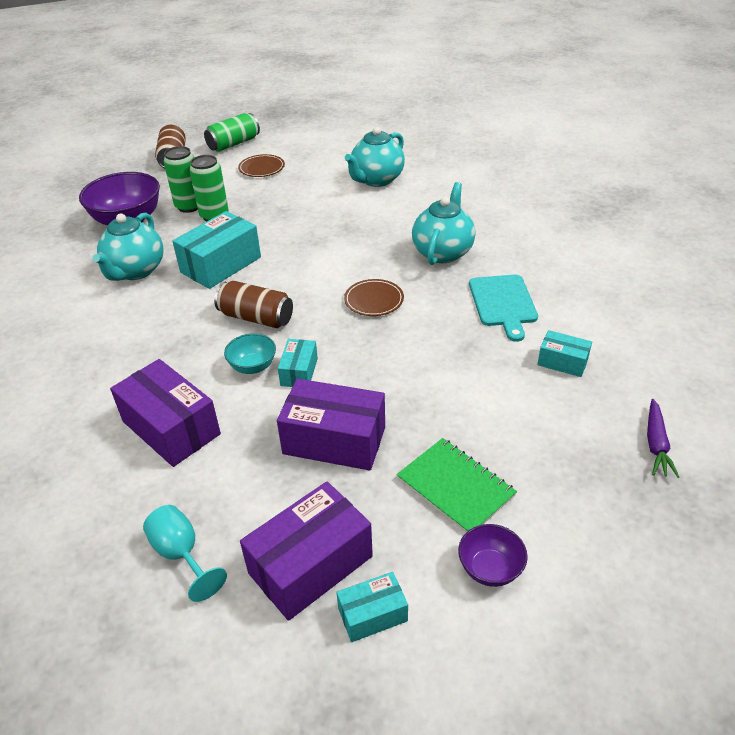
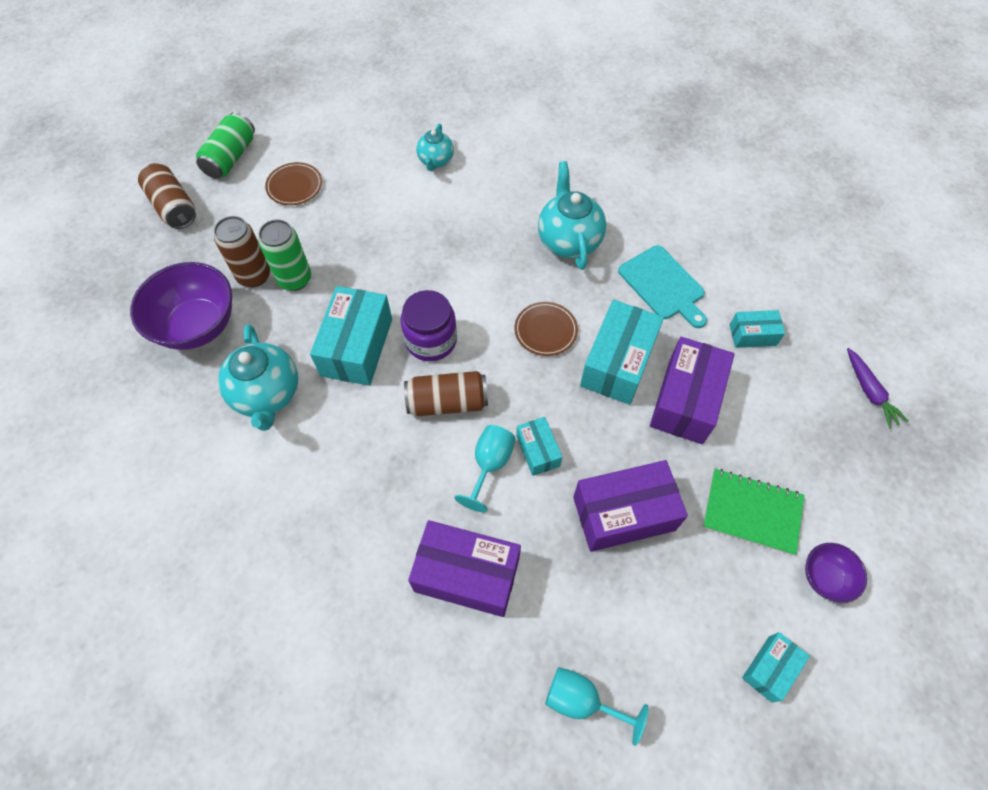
camera: 30 degrees left, 20 degrees up
(189, 206) = (254, 276): green can -> brown can
(253, 366) = (490, 465): turquoise bowl -> turquoise goblet
(278, 278) = (431, 340): none -> purple jar
(311, 565) = (693, 650): purple box -> purple box (686, 400)
(376, 180) = (436, 161): turquoise teapot -> turquoise teapot, size x0.60
(417, 339) = (617, 363): none -> turquoise box

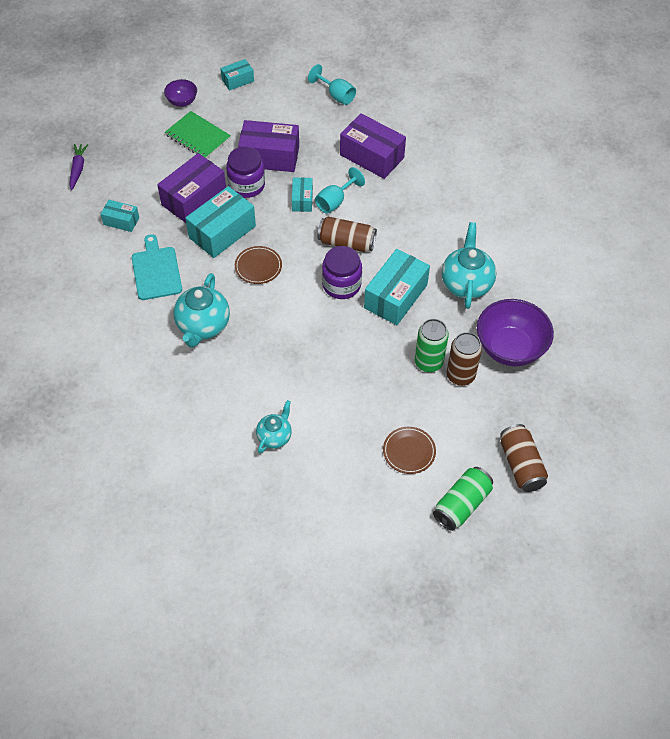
camera: 160 degrees left, 5 degrees down
(628, 448) = (246, 185): none -> purple jar

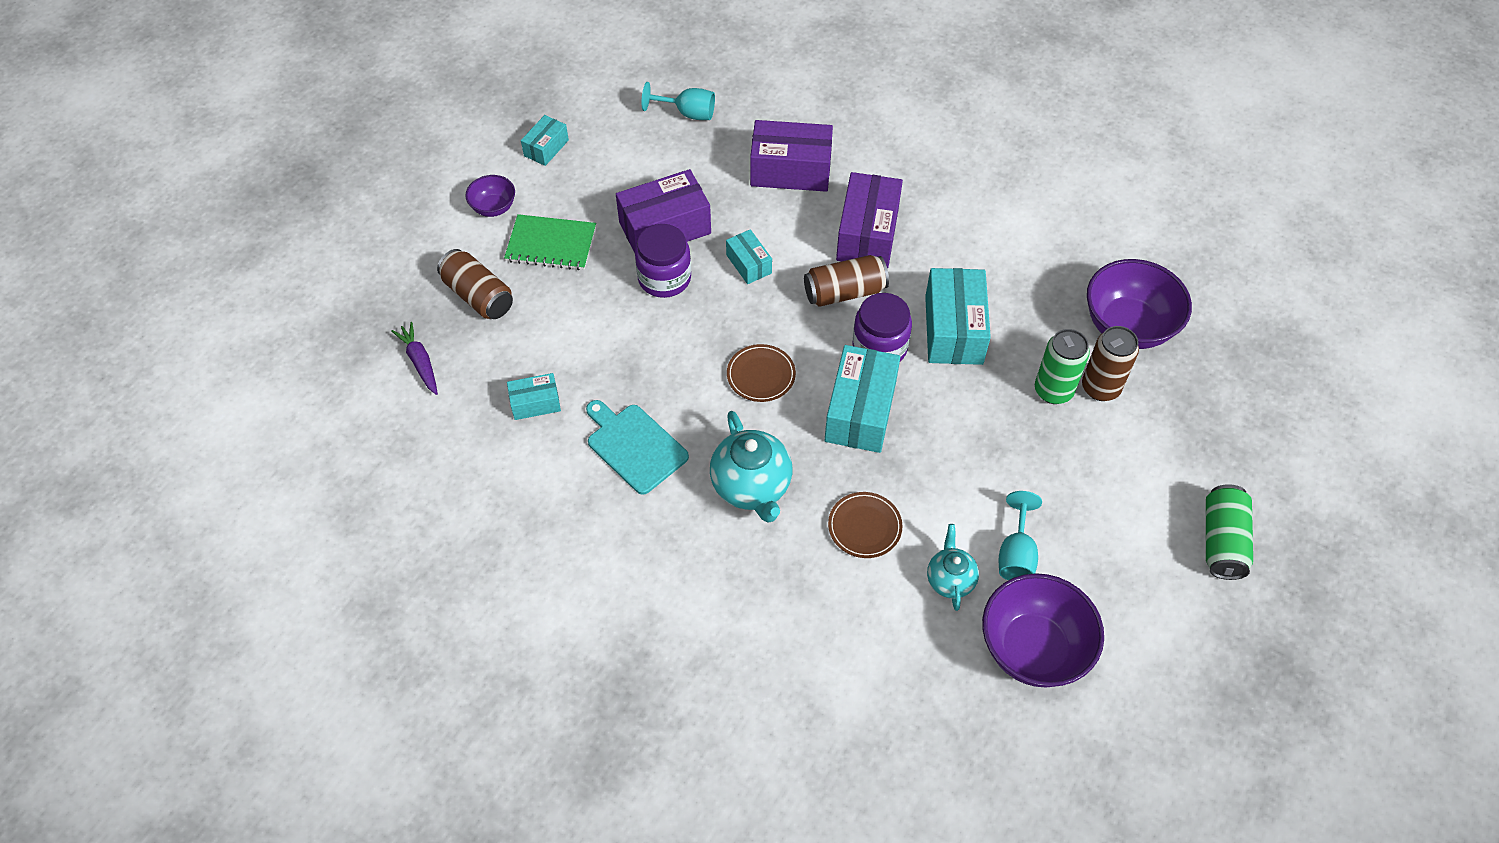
camera: 30 degrees left, 0 degrees up
(194, 198) = (609, 327): purple box -> purple box (867, 234)
(222, 232) = (680, 353): turquoise box -> turquoise box (860, 411)
(292, 501) = (1033, 649): none -> purple bowl
(335, 201) = (790, 247): turquoise goblet -> turquoise goblet (1016, 554)
(409, 451) = (1116, 511): brown plate -> brown plate (864, 527)
(466, 283) = (1020, 274): turquoise teapot -> none
(521, 465) = (1246, 458): brown can -> brown can (478, 296)

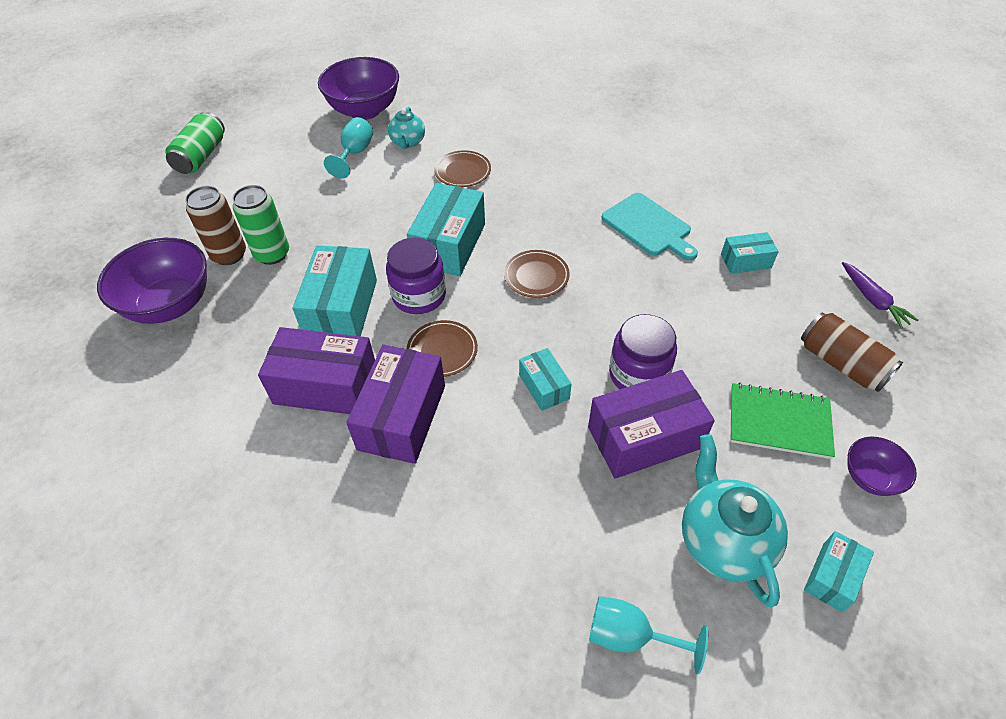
camera: 175 degrees left, 5 degrees down
(752, 487) = (548, 197): turquoise teapot -> turquoise teapot (722, 540)
(790, 170) = (482, 516): purple box -> purple box (325, 386)
(844, 292) = (442, 350): brown can -> brown plate

